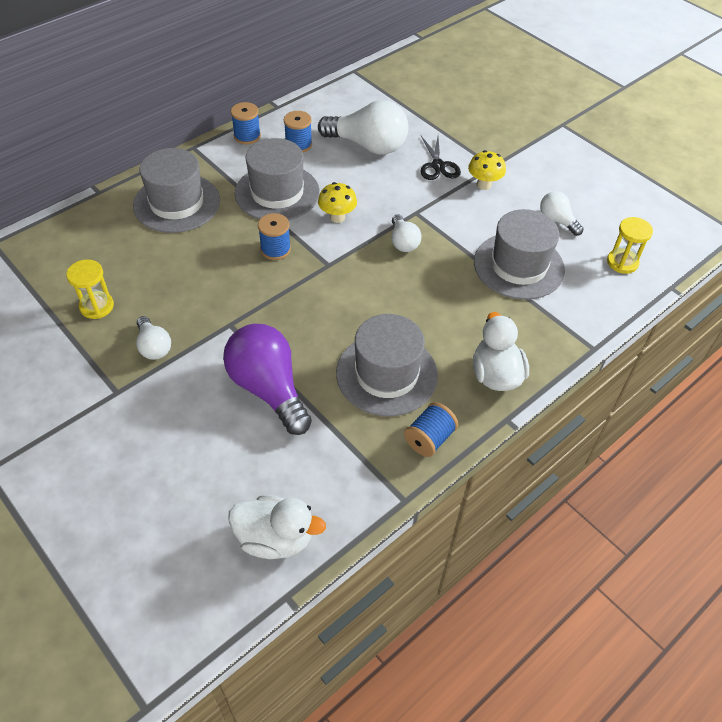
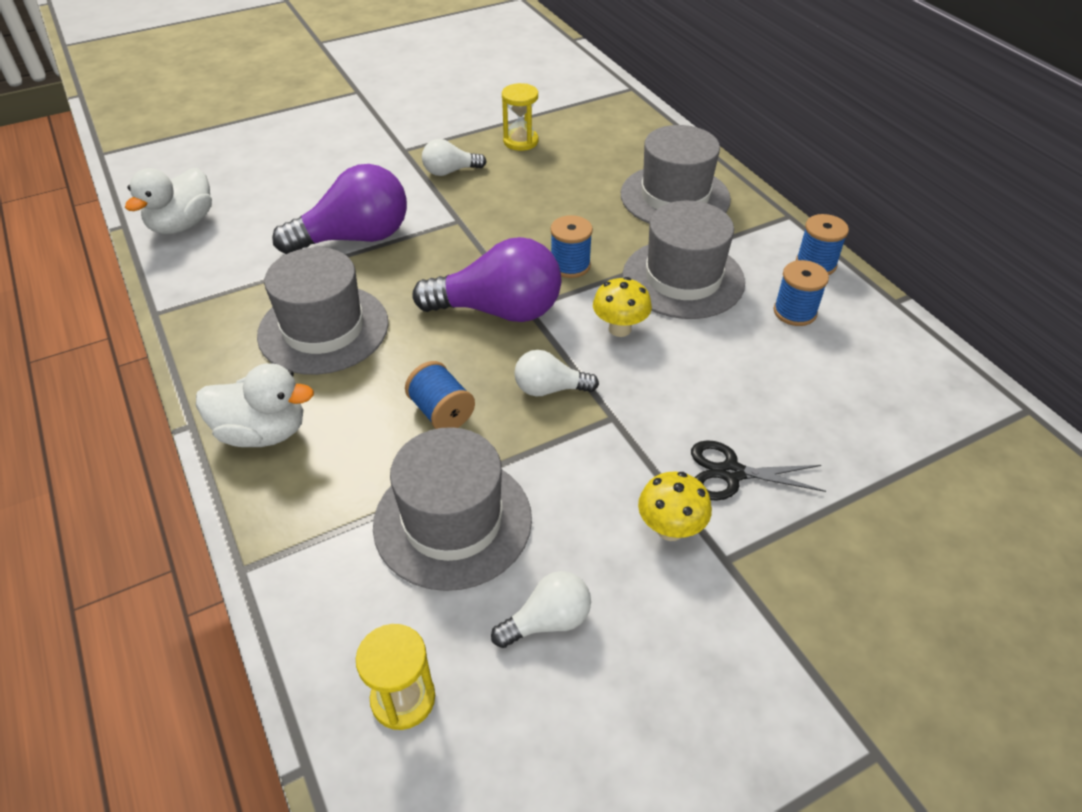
camera: 105 degrees right, 5 degrees down
(336, 279) = (498, 310): none -> purple light bulb
(368, 145) = (792, 390): white light bulb -> none
(429, 439) = (212, 347): blue spool -> blue spool (441, 412)

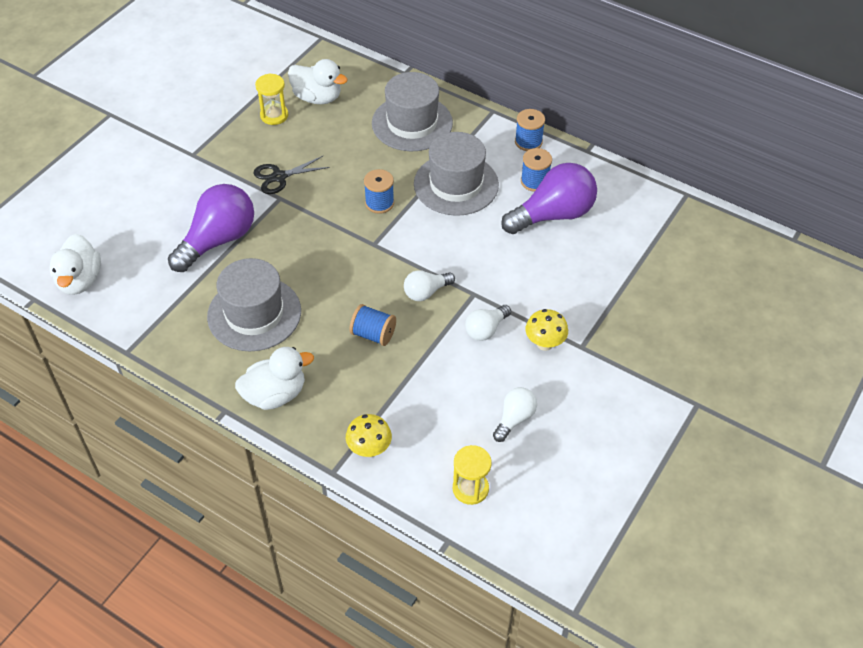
camera: 30 degrees left, 5 degrees up
(450, 171) = (242, 160): white light bulb -> white light bulb (486, 329)
(452, 521) = (428, 392): grey hat -> none
(498, 310) = (357, 254): purple light bulb -> purple light bulb (553, 215)
(582, 139) = (317, 98): none -> white duck
(620, 329) = (440, 235): yellow mushroom -> yellow mushroom (369, 449)
(731, 473) = (557, 298): black scissors -> black scissors (279, 177)

